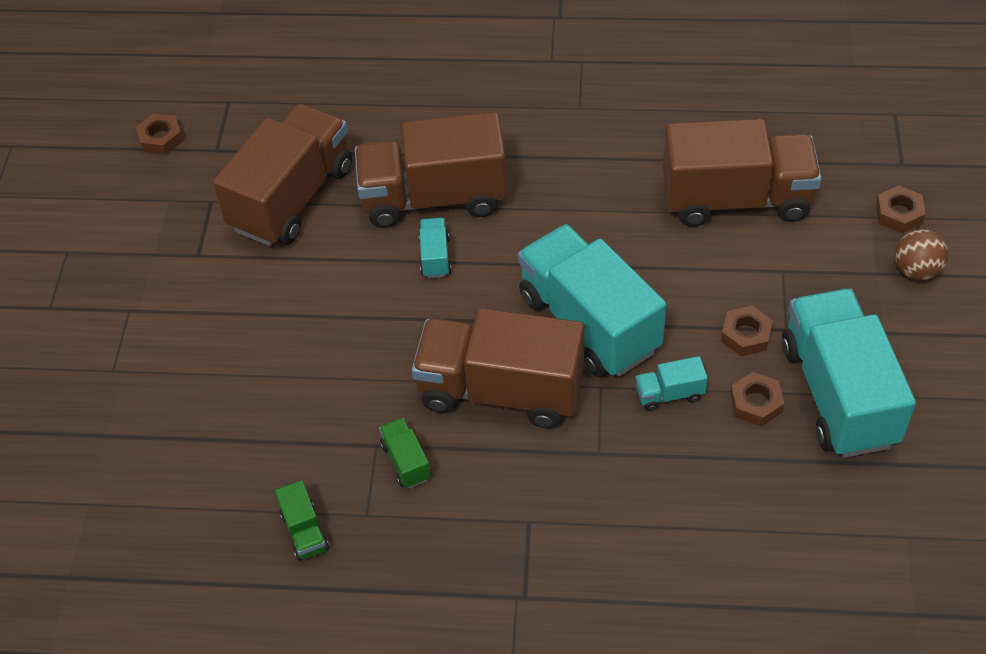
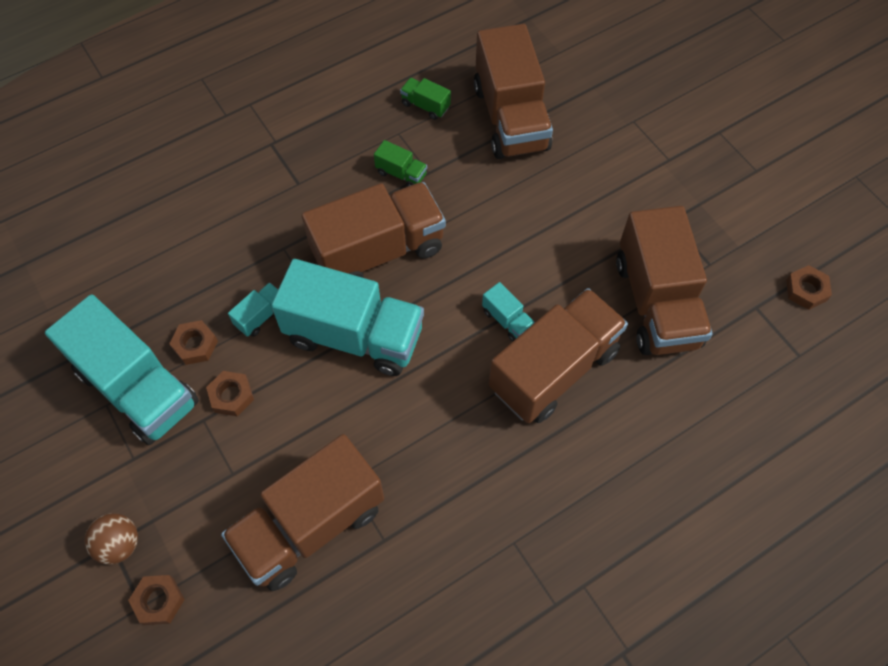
camera: 140 degrees right, 10 degrees up
(229, 454) = (511, 118): none -> brown truck

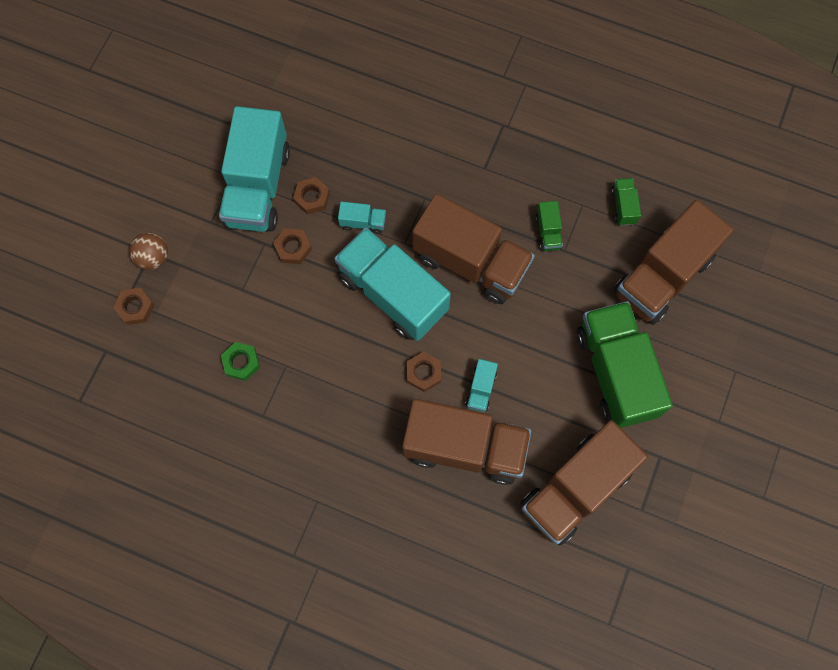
camera: 55 degrees right, 10 degrees up
(310, 525) = (241, 362): brown truck -> green nut
(354, 335) = (392, 294): turquoise truck -> turquoise truck turned 150 degrees clockwise
(571, 205) = (615, 372): none -> green truck
(806, 290) = (674, 599): brown nut -> brown nut (424, 373)

